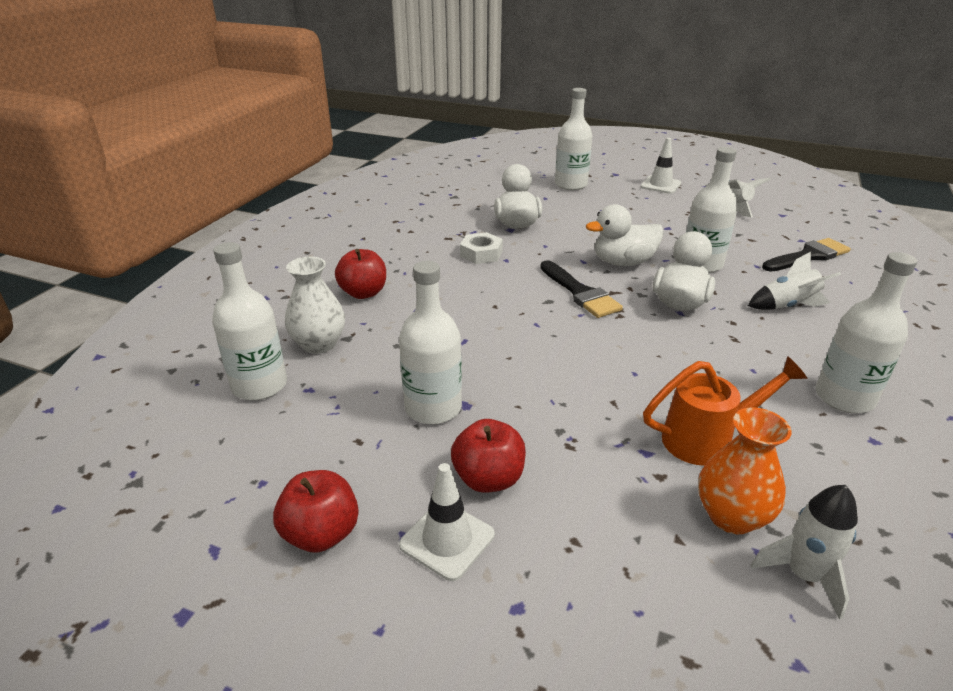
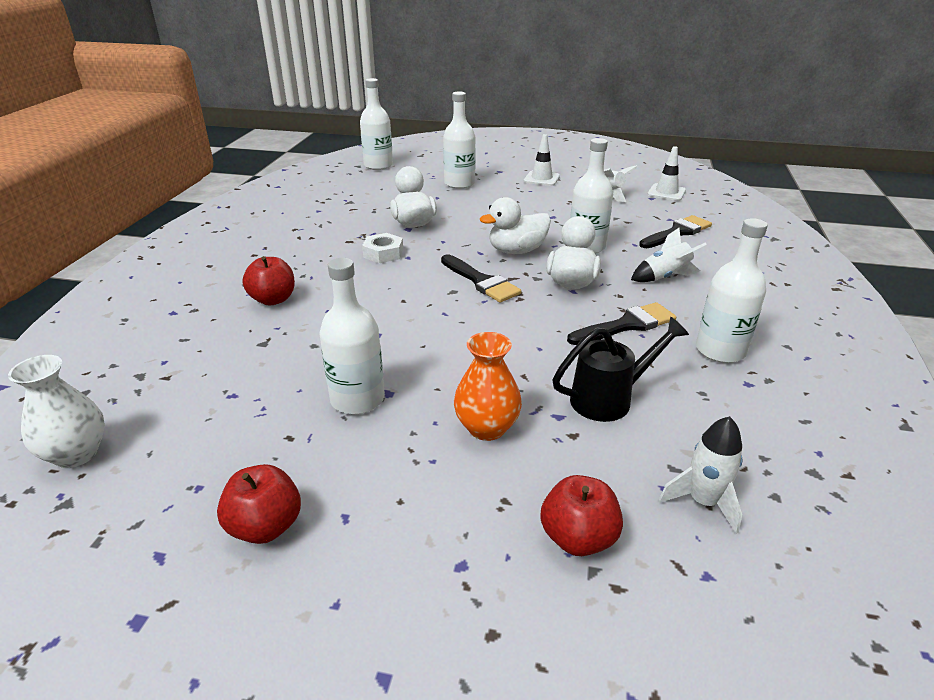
camera: 10 degrees left, 0 degrees up
(259, 385) = (181, 397): white bottle -> white bottle (378, 165)
(319, 344) = (236, 352): white vase -> white vase (76, 454)
(447, 540) = (388, 515): white traffic cone -> white traffic cone (666, 192)
(488, 479) = (419, 456): red apple -> red apple (578, 538)
(706, 439) = (609, 399): orange watering can -> black watering can
(731, 516) = (638, 461): orange vase -> orange vase (487, 428)
(737, 357) = (626, 325): none -> black brush

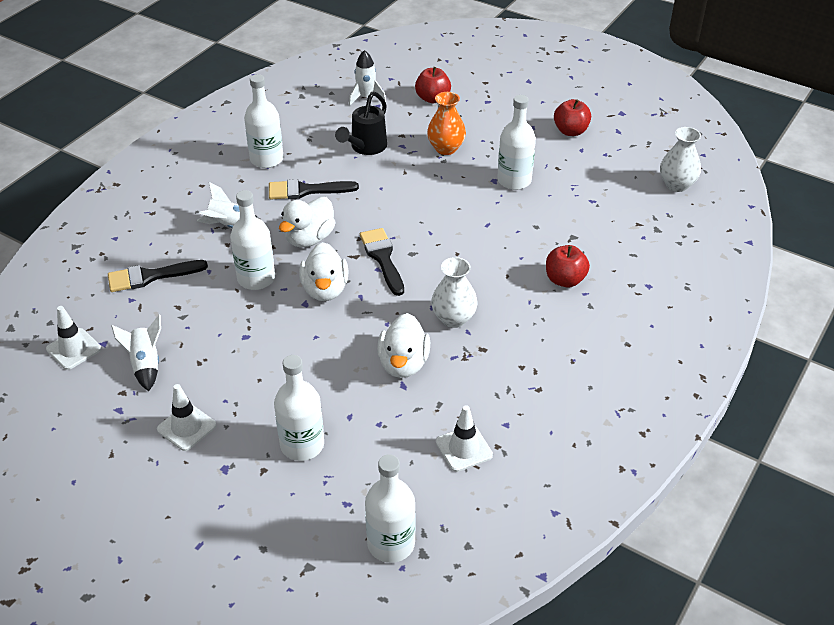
camera: 160 degrees left, 10 degrees up
(347, 197) = (464, 448): none -> white traffic cone
(383, 253) = (453, 318): white nut -> white vase
(516, 251) = (325, 289): white duck -> white duck turned 90 degrees clockwise
(609, 399) = (365, 147): black watering can -> black watering can turned 60 degrees counterclockwise

